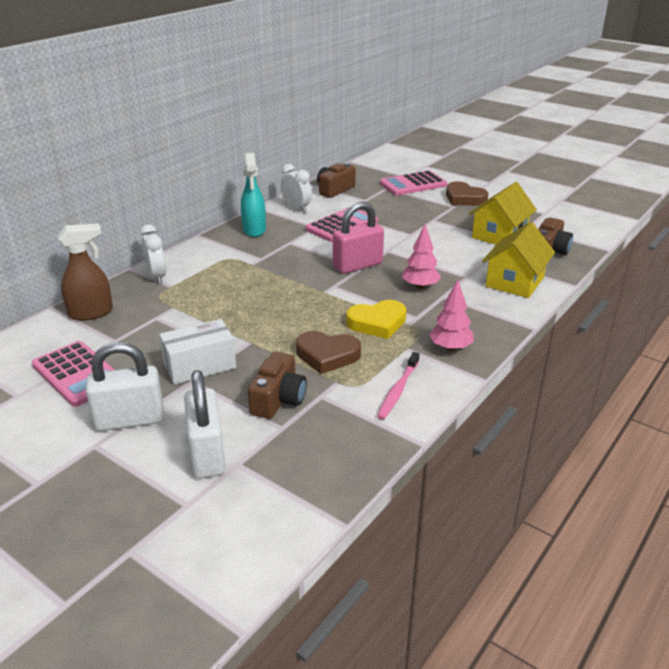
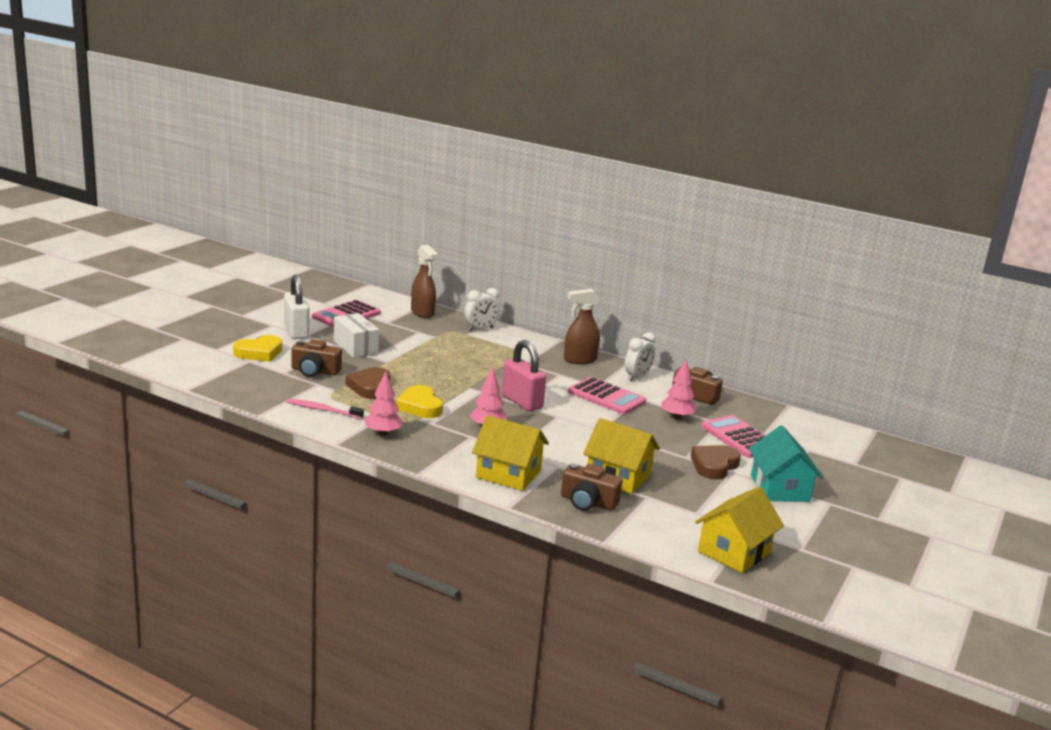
camera: 80 degrees right, 10 degrees down
(207, 454) = (259, 352): white padlock -> yellow heart
(254, 230) = (579, 360): turquoise spray bottle -> brown spray bottle
(379, 202) = (677, 417): none -> pink tree
(492, 182) = (779, 488): none -> turquoise house
(594, 207) = (734, 552): none -> yellow house

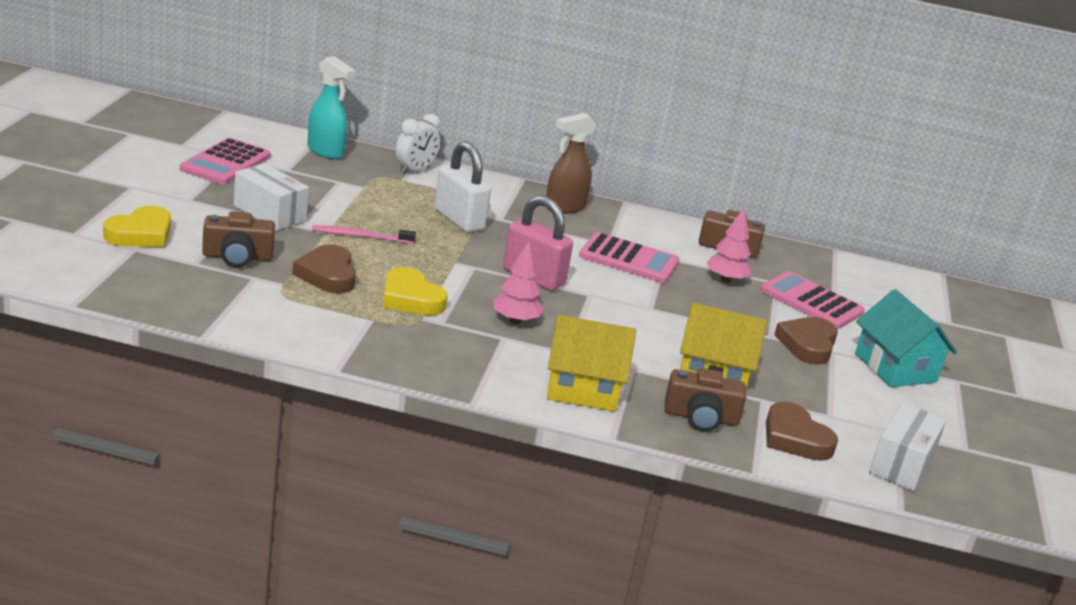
camera: 20 degrees left, 5 degrees up
(296, 331) = (172, 195): white padlock -> white padlock (459, 220)
(322, 410) = (286, 318): pink toothbrush -> pink toothbrush (360, 236)
(383, 433) = (389, 346): pink tree -> none
(422, 313) = (326, 151): brown spray bottle -> turquoise spray bottle
(637, 377) = (647, 226): white clock -> none
(655, 524) = (795, 438): none -> brown heart
(734, 552) = (901, 464): yellow house -> white box

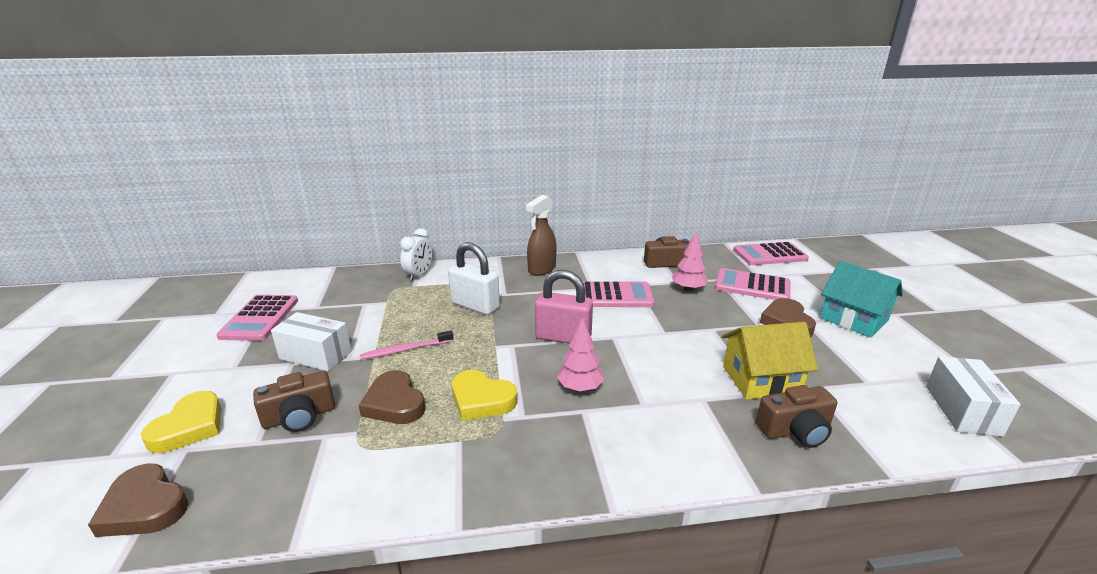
camera: 15 degrees left, 0 degrees up
(326, 151) = (342, 281): turquoise spray bottle -> none
(583, 389) = (687, 442): yellow house -> none
(795, 438) = (875, 419): brown heart -> brown heart (144, 507)
(880, 279) = (769, 255): none -> pink calculator

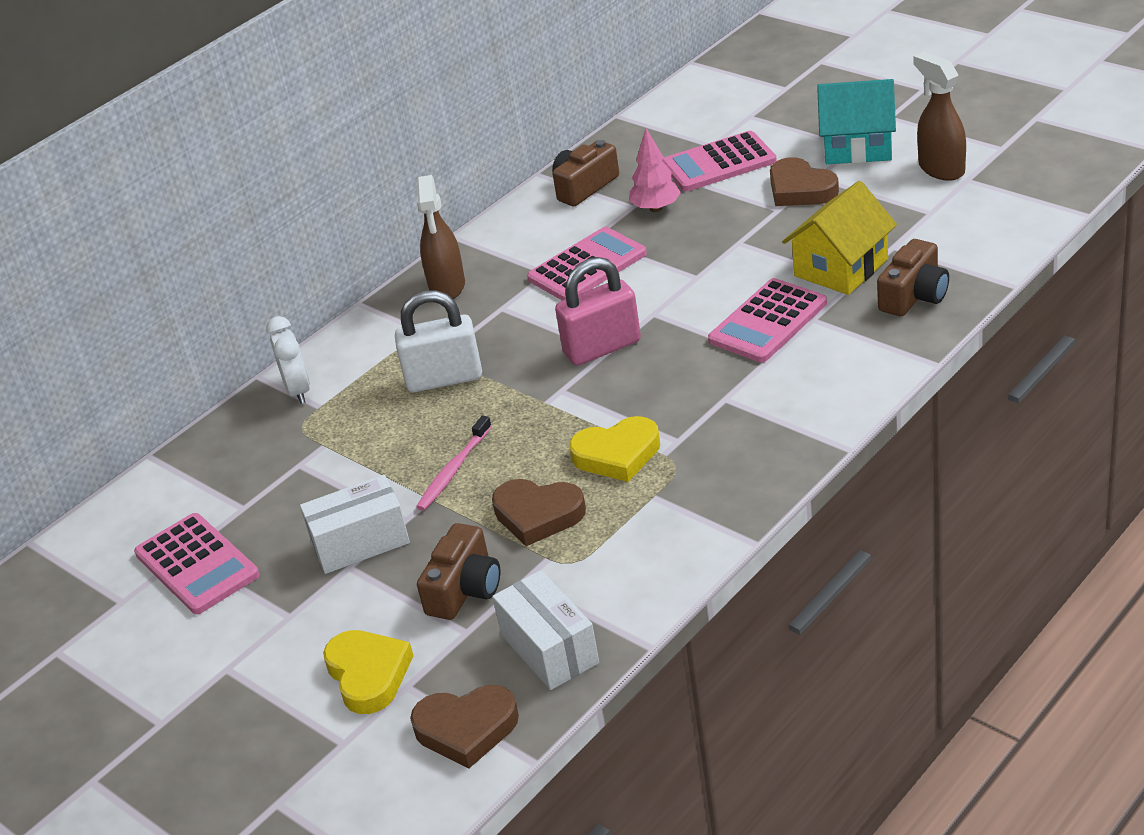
camera: 35 degrees left, 10 degrees up
(580, 388) = (692, 382): pink tree -> none
(769, 255) = (690, 105): pink calculator -> pink calculator (768, 322)
(905, 361) = (941, 169): none -> brown spray bottle
(962, 410) = (1019, 193): white box -> white box (549, 649)

